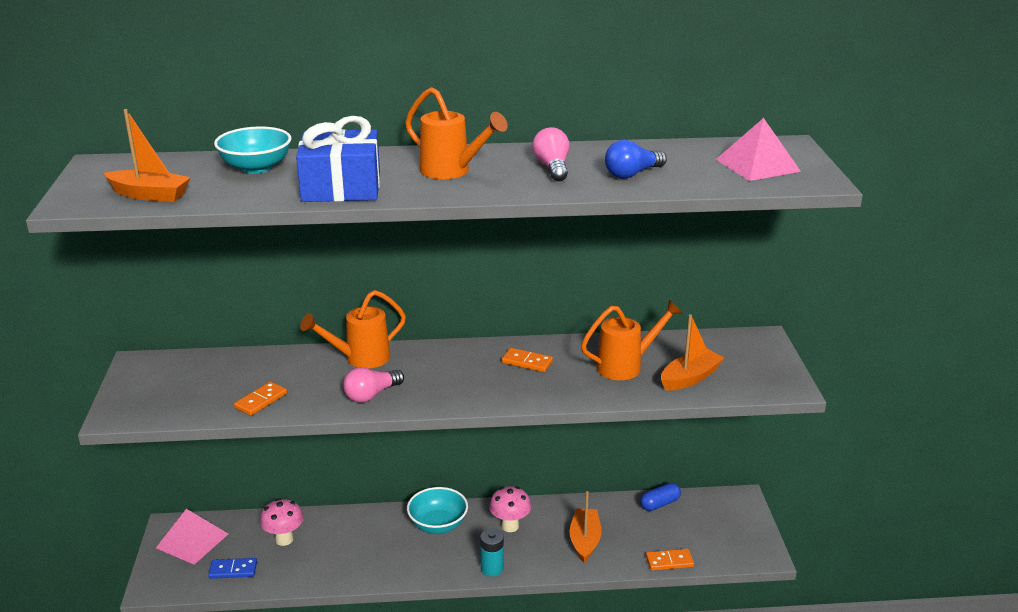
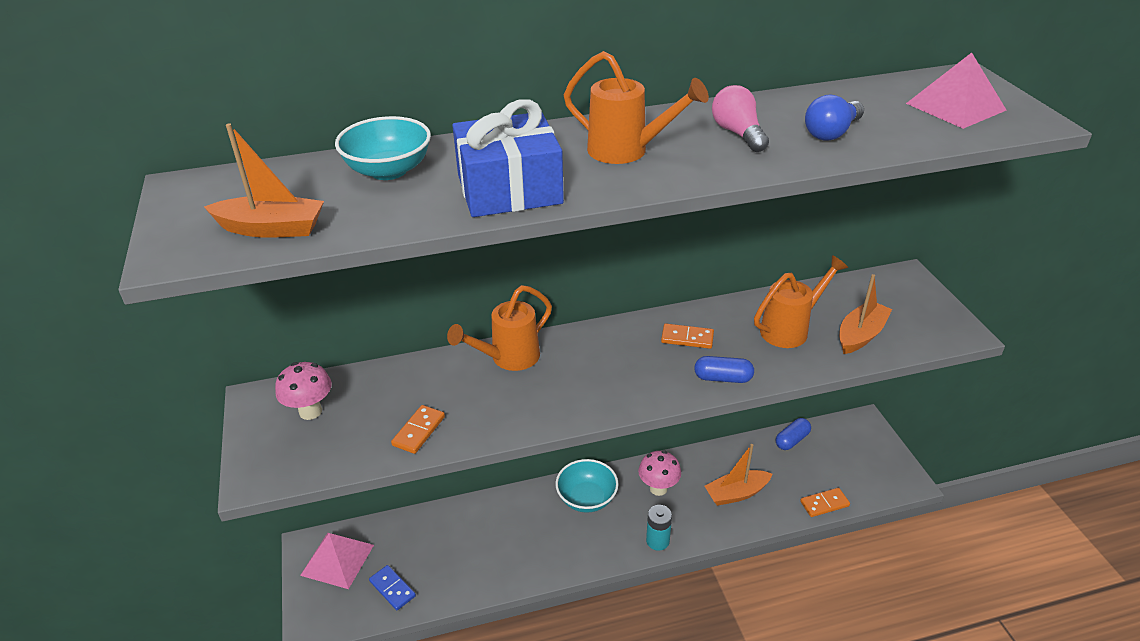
camera: 10 degrees left, 10 degrees up
(233, 570) = (392, 588): blue domino -> blue domino turned 60 degrees clockwise
(284, 539) = (435, 542): pink mushroom -> pink mushroom (310, 411)
(371, 395) = (539, 405): pink light bulb -> none
(543, 395) = (723, 378): none -> blue capsule
(585, 541) = (736, 493): orange boat -> orange boat turned 105 degrees counterclockwise

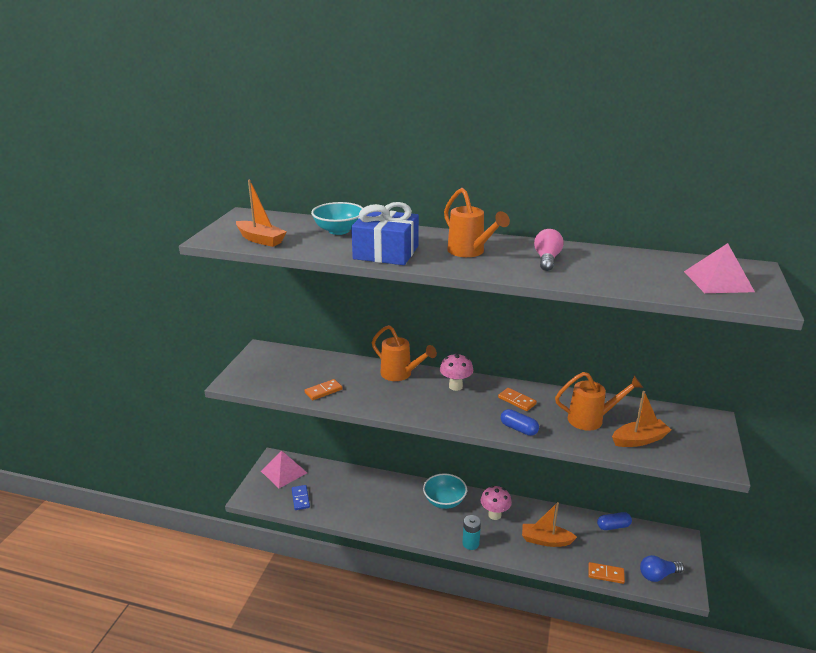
camera: 30 degrees right, 10 degrees down
(310, 411) = (280, 363): pink mushroom -> pink mushroom (455, 386)
(508, 358) = (400, 374): orange watering can -> orange watering can turned 135 degrees counterclockwise
(831, 133) = (607, 273): blue light bulb -> blue light bulb (658, 575)

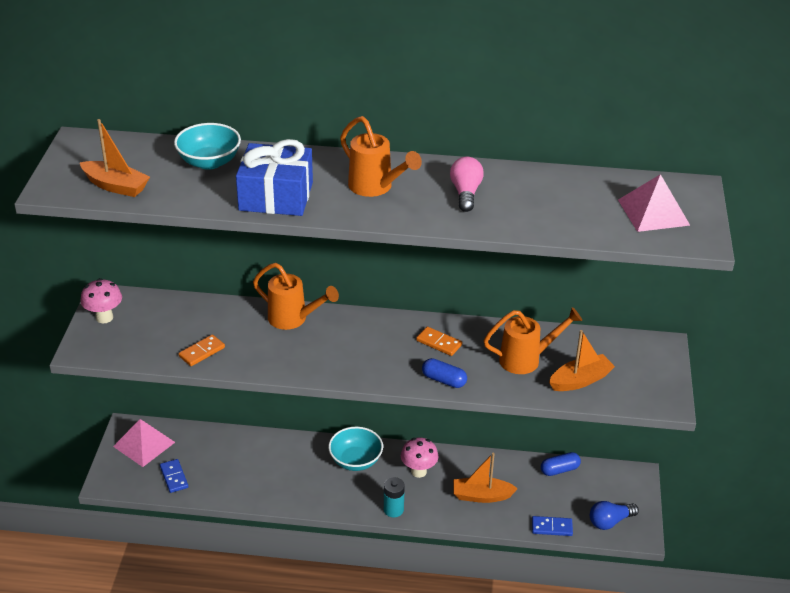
camera: 10 degrees left, 10 degrees up
(455, 386) = (363, 330): pink mushroom -> pink mushroom (104, 317)
(606, 574) = (552, 527): orange domino -> blue domino

